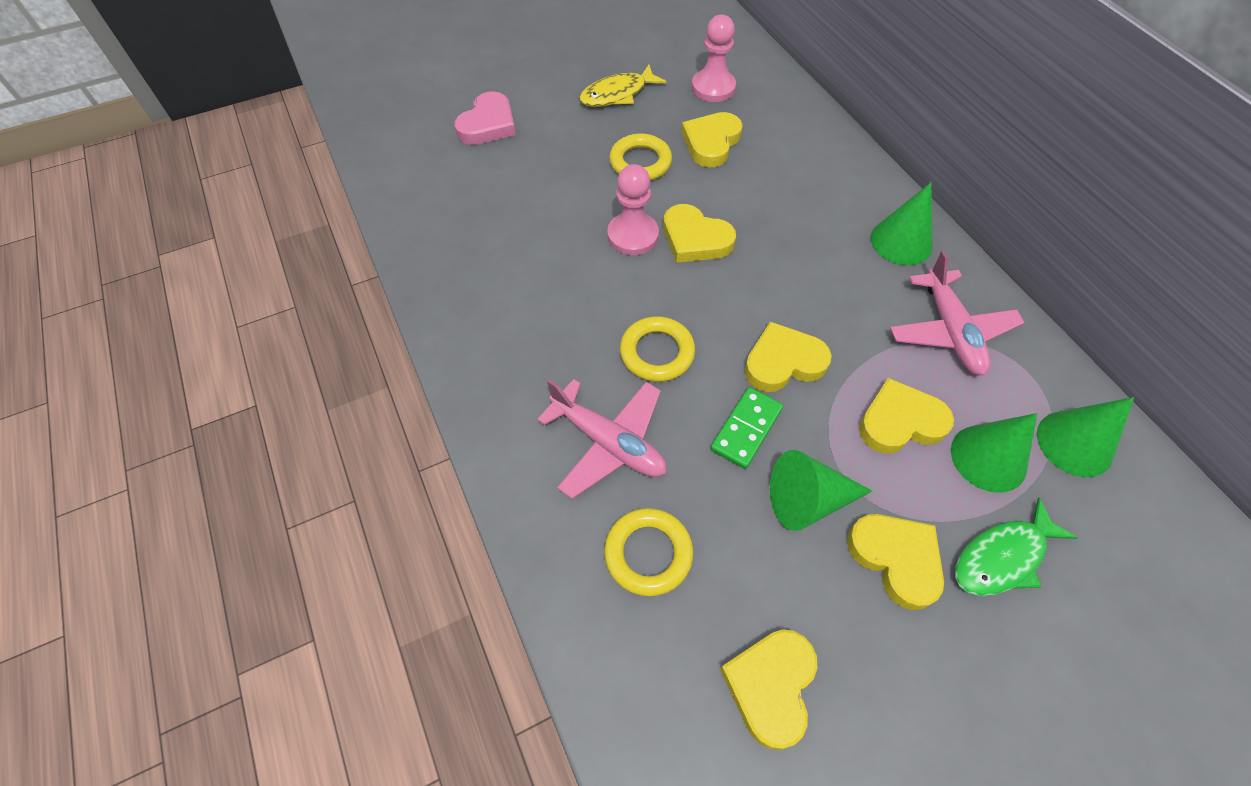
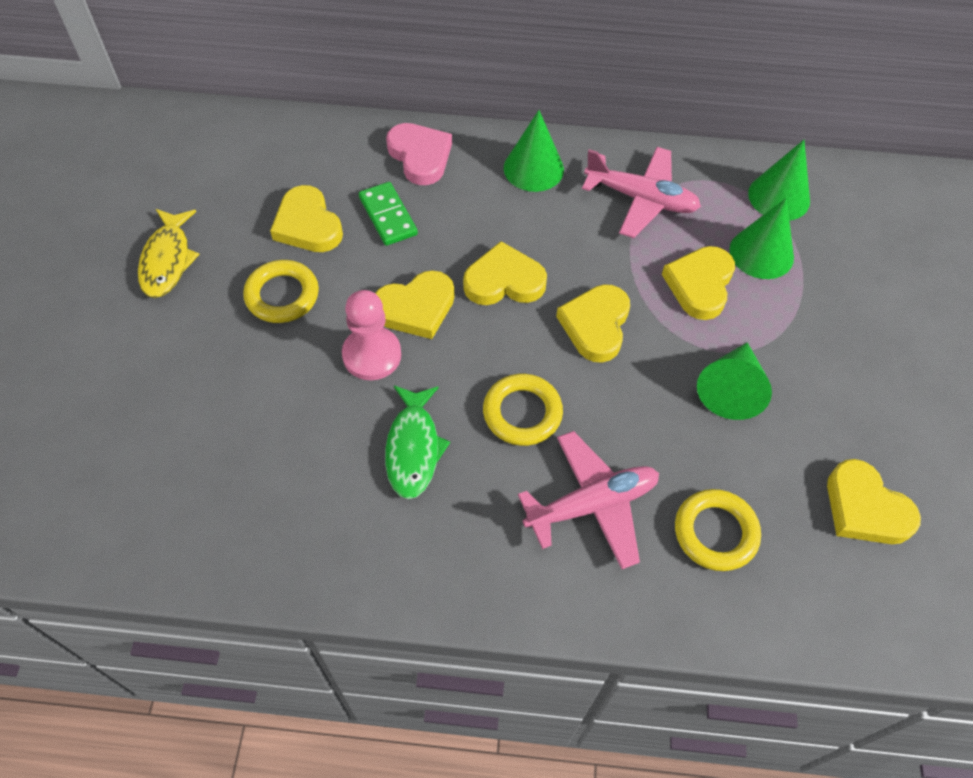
camera: 60 degrees left, 0 degrees up
(488, 124) = (98, 402): pink heart -> pink heart (420, 156)
(713, 88) = (236, 179): pink pawn -> none
(746, 429) = (643, 392): green domino -> green domino (388, 216)
(896, 559) = (808, 364): yellow heart -> yellow heart (504, 281)
(1002, 557) = (840, 300): green fish -> green fish (413, 448)

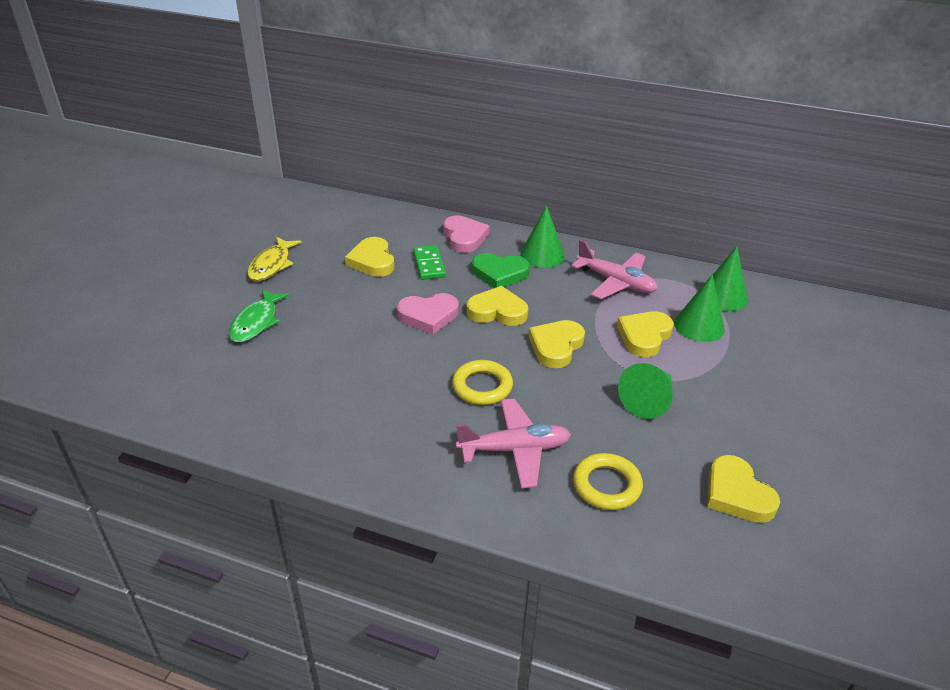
camera: 15 degrees right, 20 degrees down
(282, 295) = (339, 294): yellow ring -> none
(372, 355) = (387, 336): pink pawn -> none
(413, 448) = (394, 392): green fish -> green fish (256, 322)
(416, 308) = (428, 316): yellow heart -> pink heart
(487, 214) = (499, 273): none -> green heart

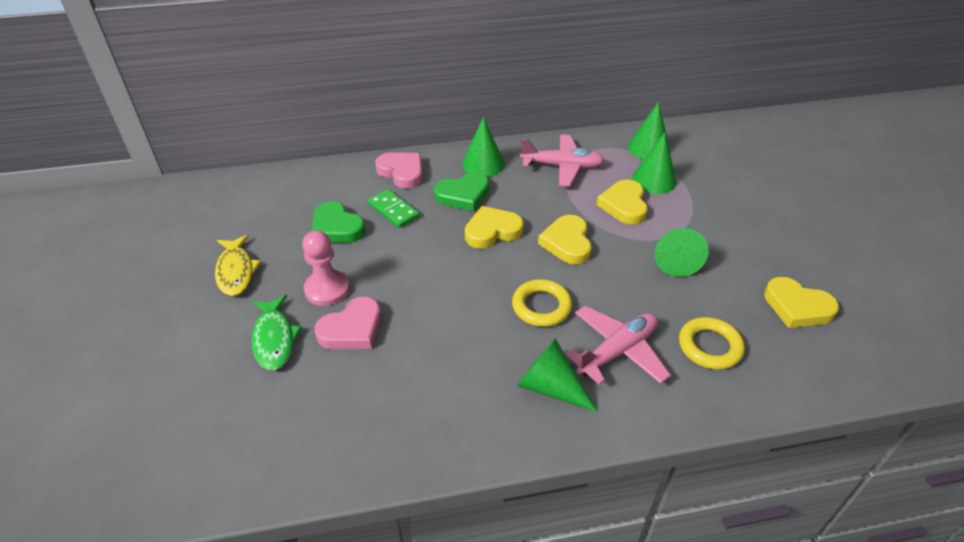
camera: 30 degrees left, 5 degrees up
(324, 303) = (327, 289): none -> pink pawn
(372, 261) = (336, 227): yellow heart -> green heart
(428, 316) = (437, 260): pink heart -> pink heart (352, 329)
(429, 449) = (550, 387): none -> green cone

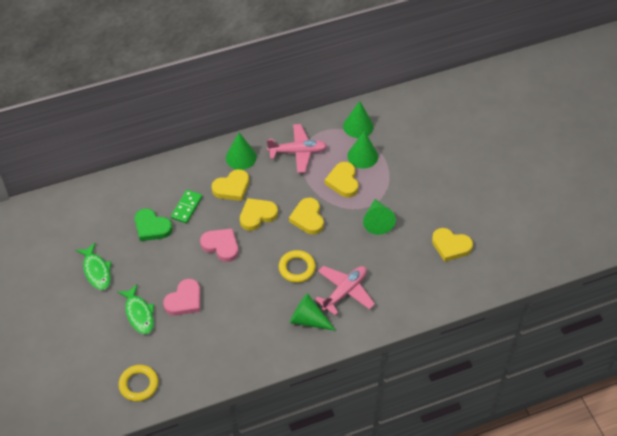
camera: 10 degrees left, 10 degrees up
(236, 271) = (96, 271): yellow fish -> green fish
(327, 289) = (160, 275): pink pawn -> none
(393, 210) = (187, 207): green domino -> green domino turned 75 degrees clockwise
(402, 172) = (184, 173): pink heart -> pink heart (221, 246)
(463, 195) = (232, 187): green heart -> yellow heart
(709, 346) = (398, 281): yellow ring -> yellow ring (139, 384)

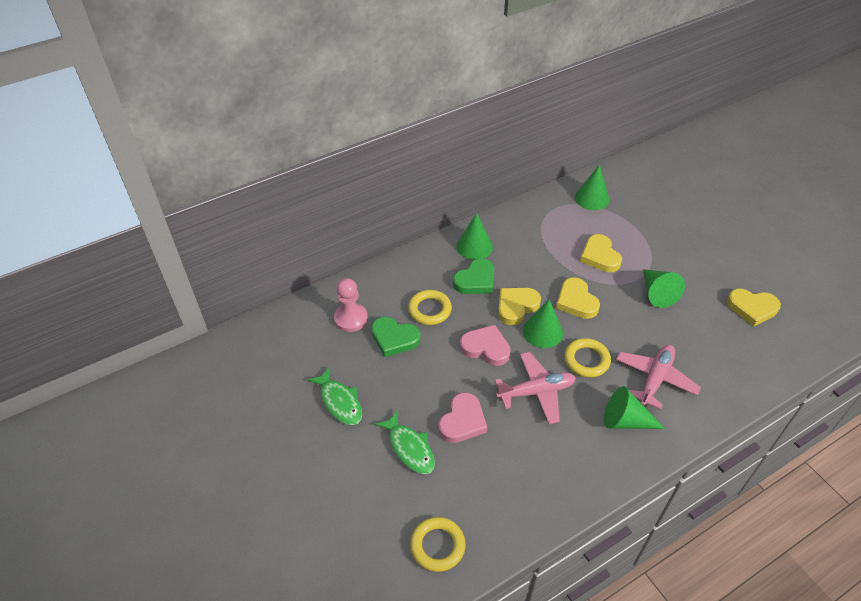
camera: 10 degrees left, 5 degrees down
(122, 205) = (351, 318): none -> pink pawn
(187, 207) = (429, 310): green domino -> yellow ring
(232, 187) = (475, 280): yellow heart -> green heart
(297, 152) = (536, 233): pink plane -> pink plane (536, 392)
(362, 156) = (610, 227): green cone -> green cone (543, 332)

